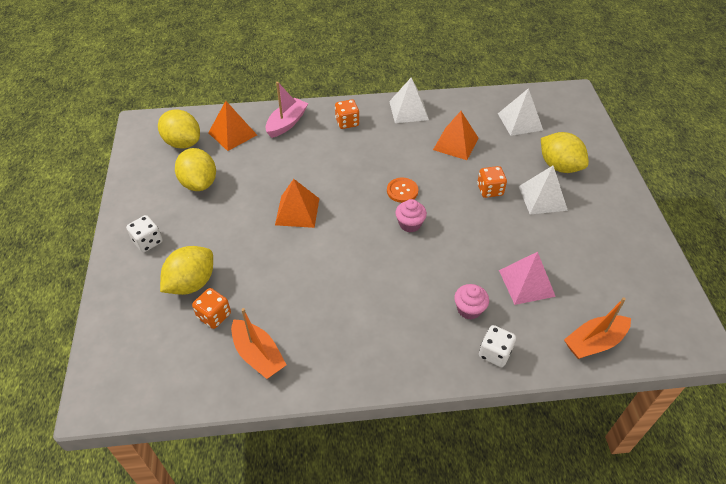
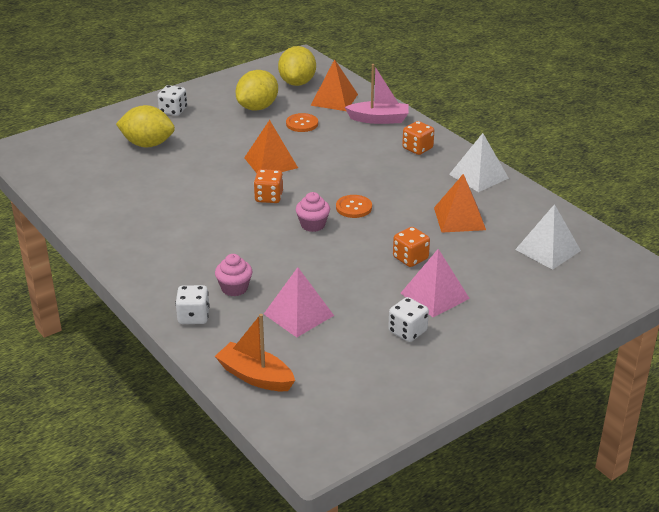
camera: 60 degrees right, 15 degrees down
(214, 316) = (123, 165): orange dice -> orange dice (269, 197)
(252, 168) = (302, 124): none -> orange button
(258, 355) = (100, 198): orange boat -> none
(542, 198) = (435, 295): white pyramid -> pink pyramid
(559, 166) = (501, 295): yellow lemon -> none
(578, 231) = (407, 331): none -> white dice

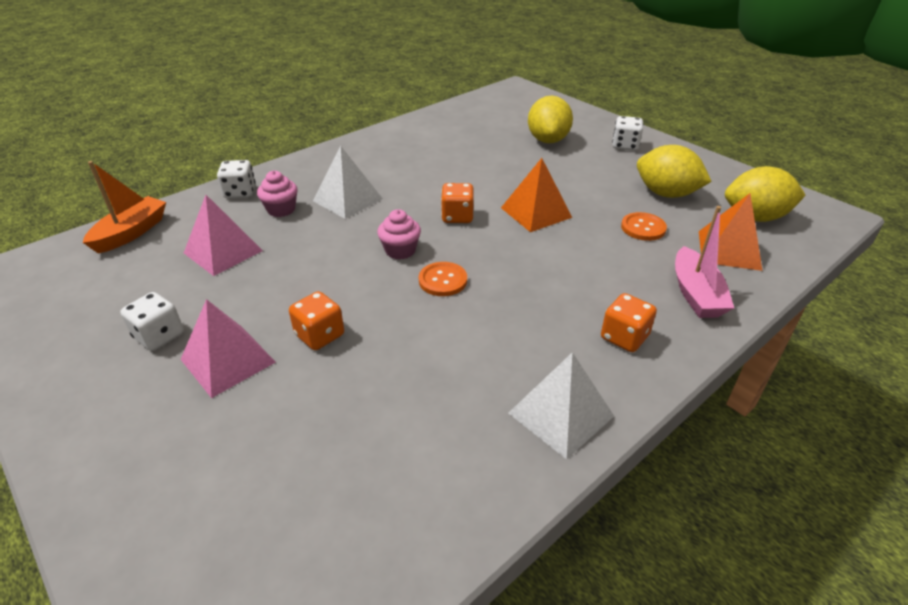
camera: 85 degrees right, 5 degrees up
(459, 218) = (423, 388): orange pyramid -> none
(548, 250) = (326, 512): white pyramid -> white pyramid (347, 199)

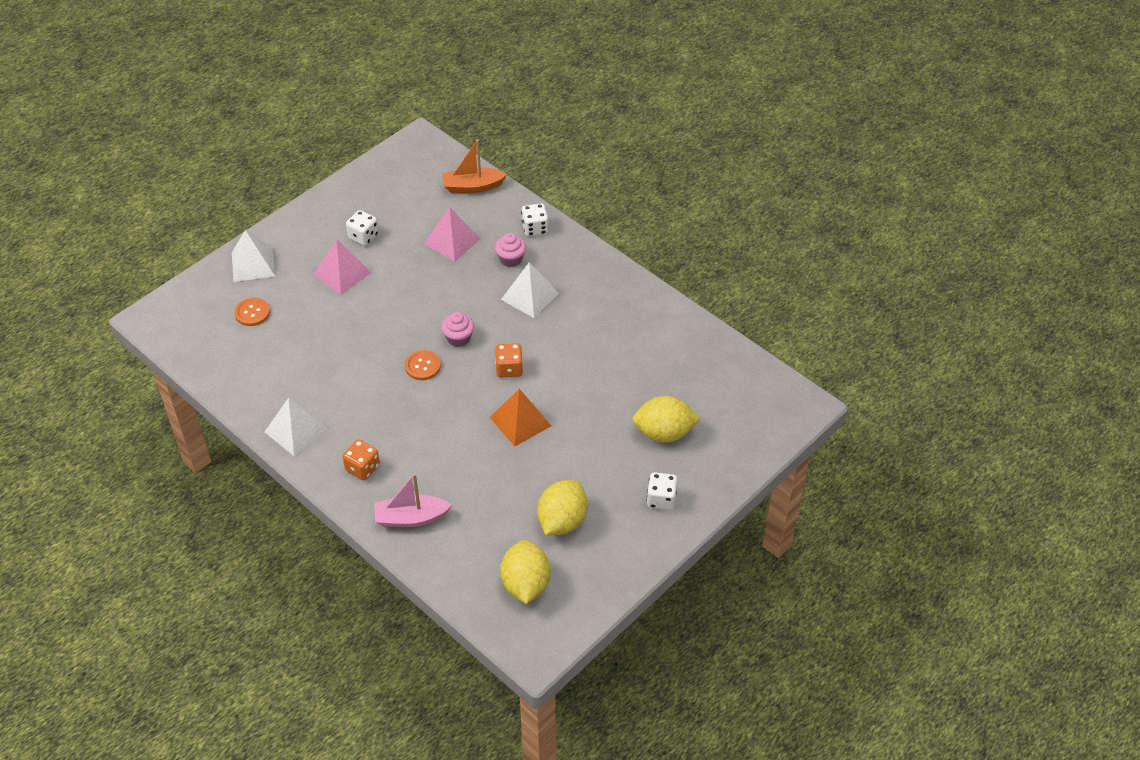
camera: 85 degrees right, 10 degrees up
(131, 233) = (472, 186): orange boat -> orange boat turned 150 degrees clockwise
(134, 493) = (253, 264): none -> white pyramid
(320, 335) = (364, 310): orange dice -> none
(643, 228) = (501, 495): orange button -> orange button (252, 313)
(729, 250) = (471, 552): orange pyramid -> none

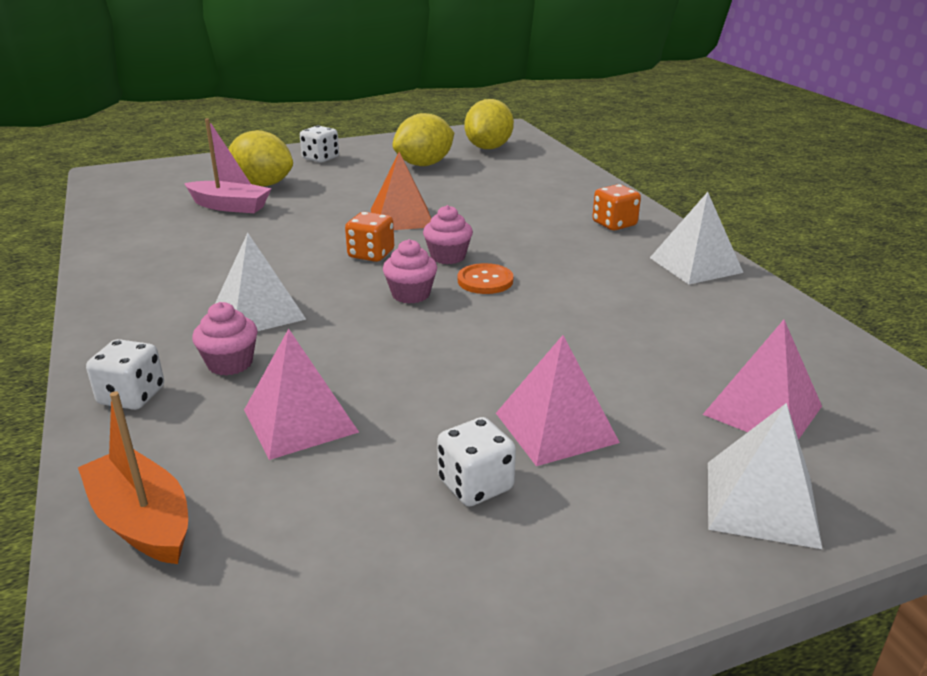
camera: 155 degrees left, 20 degrees down
(252, 313) = (762, 410): orange button -> pink pyramid
(411, 518) = (574, 189): pink boat -> pink boat (230, 206)
(459, 383) = (448, 257): none -> pink cupcake
(472, 186) = (142, 521): orange boat -> orange boat turned 150 degrees counterclockwise

